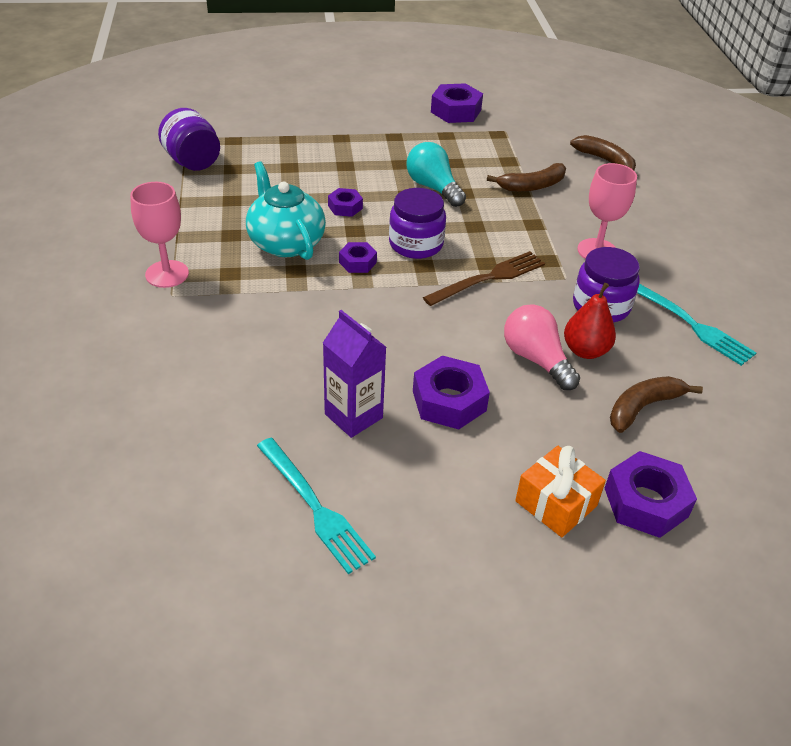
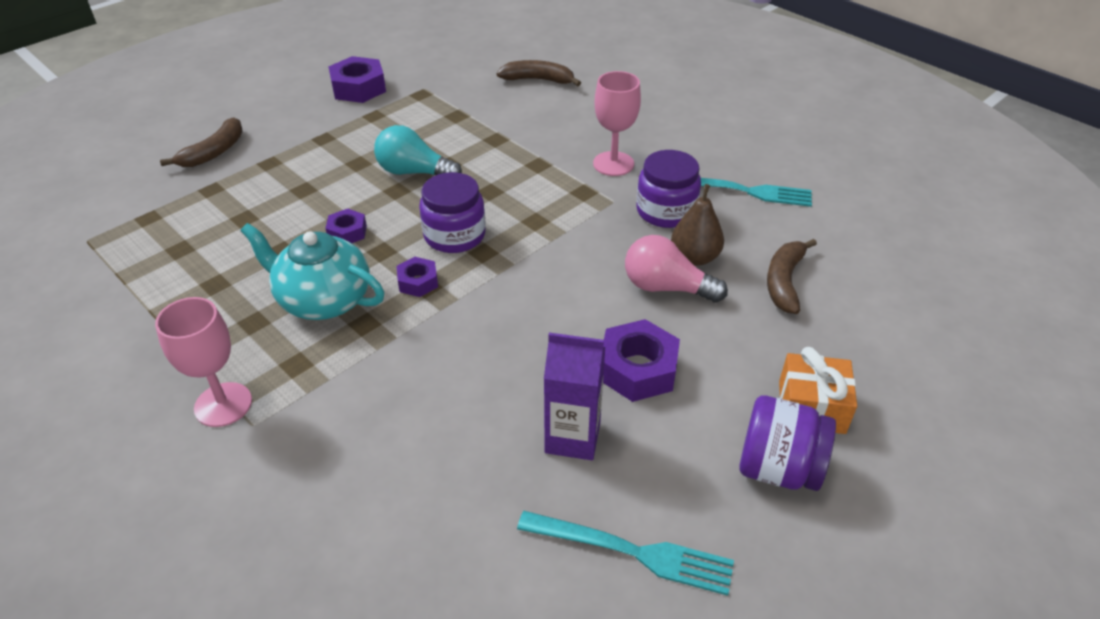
camera: 35 degrees left, 0 degrees up
(193, 162) = (123, 263): purple jar -> purple jar (778, 468)
(489, 278) = (552, 234): brown fork -> none
(532, 186) = (500, 130): brown banana -> brown banana (214, 152)
(585, 351) = (694, 257): red pear -> brown pear
(646, 502) = (867, 361): purple nut -> none

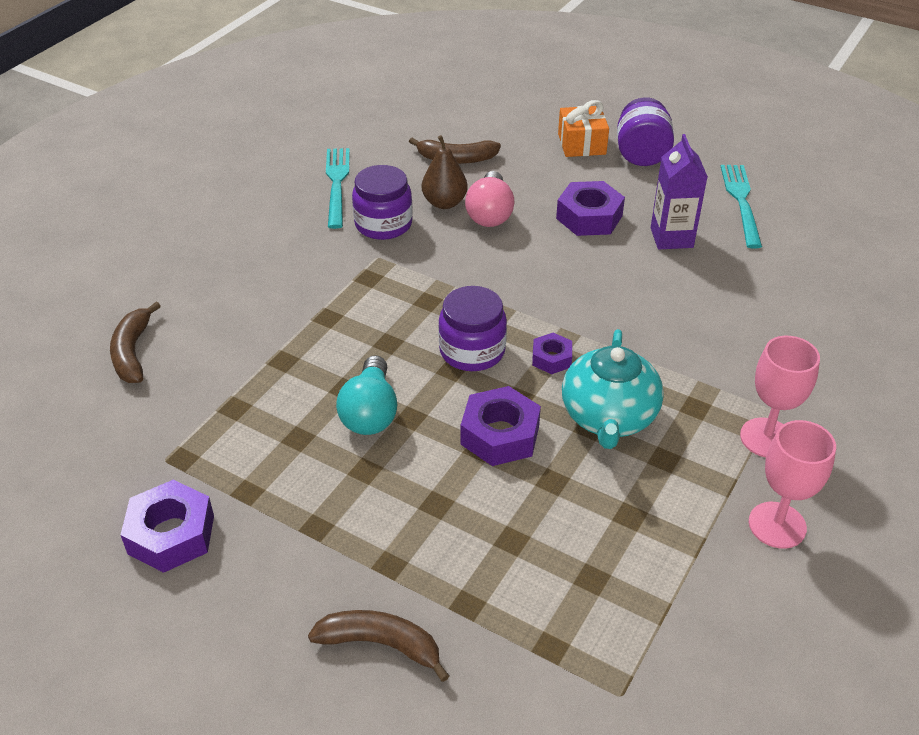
camera: 105 degrees left, 0 degrees up
(347, 232) = (500, 435): purple nut -> purple nut, size x1.74
(613, 164) = (312, 265): pink goblet -> pink goblet (777, 525)

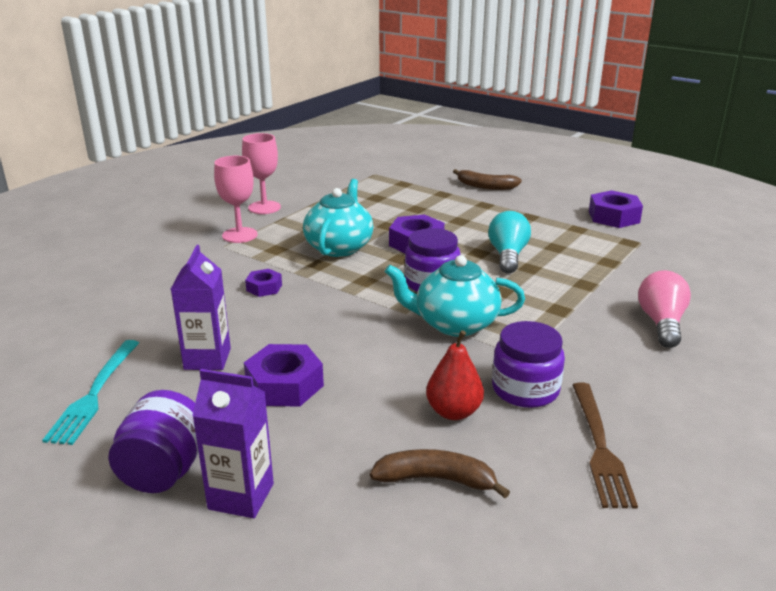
camera: 175 degrees left, 15 degrees down
(133, 352) = (715, 294): brown banana -> none
(337, 184) = (600, 447): turquoise fork -> brown fork
(444, 203) = (453, 412): brown pear -> red pear
(444, 290) = (454, 324): none -> turquoise teapot
(490, 213) = (399, 395): pink light bulb -> pink light bulb (661, 323)
(551, 358) = (368, 276): purple nut -> purple nut (264, 288)
(581, 144) = (241, 496): orange gift -> purple carton

